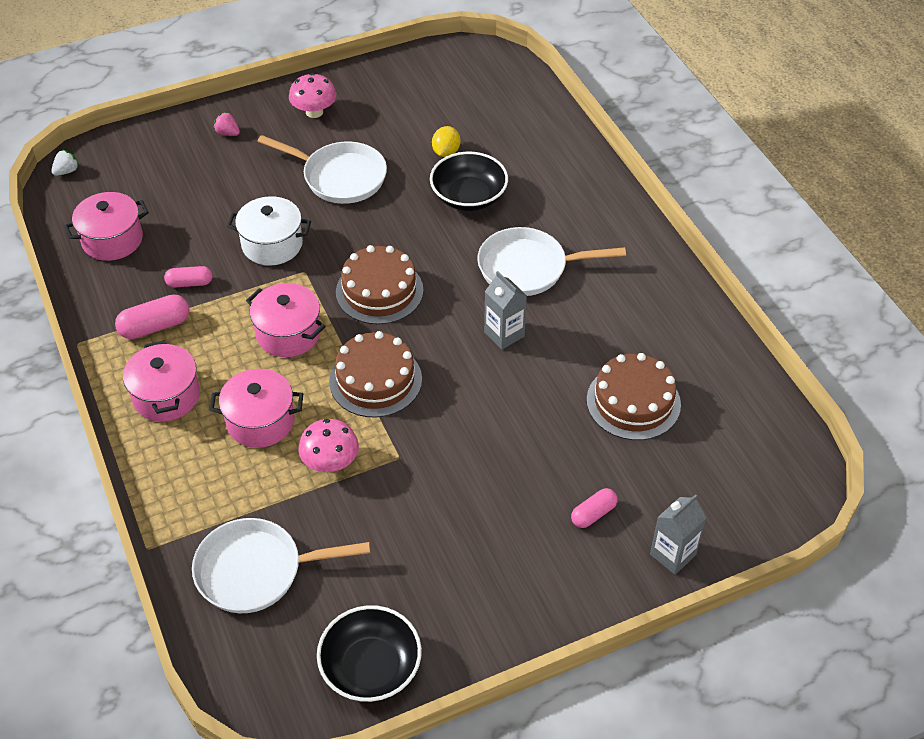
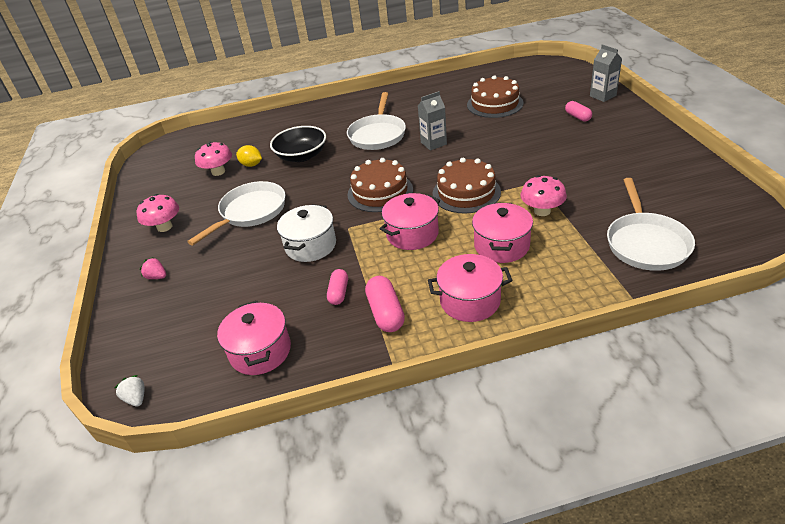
camera: 75 degrees left, 10 degrees down
(228, 133) = (157, 277): pink strawberry -> pink strawberry turned 75 degrees clockwise
(371, 667) = (712, 191): black bowl -> none
(429, 125) = (218, 172): none -> pink mushroom

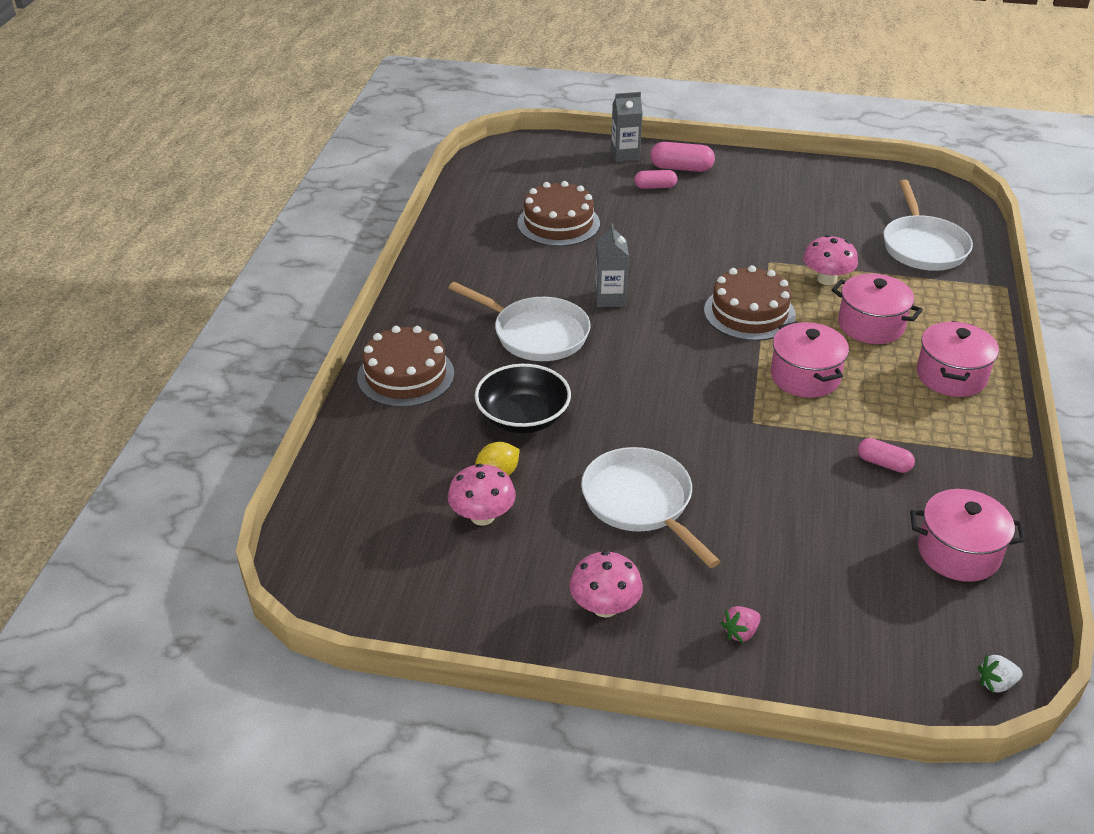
camera: 70 degrees left, 0 degrees up
(311, 245) = (770, 463): white pot -> none
(380, 192) = (691, 374): brown cake -> brown cake (405, 375)
(386, 313) = (940, 438): pink capsule -> pink capsule (681, 168)
(646, 243) = (923, 246): white pan -> white pan turned 60 degrees clockwise

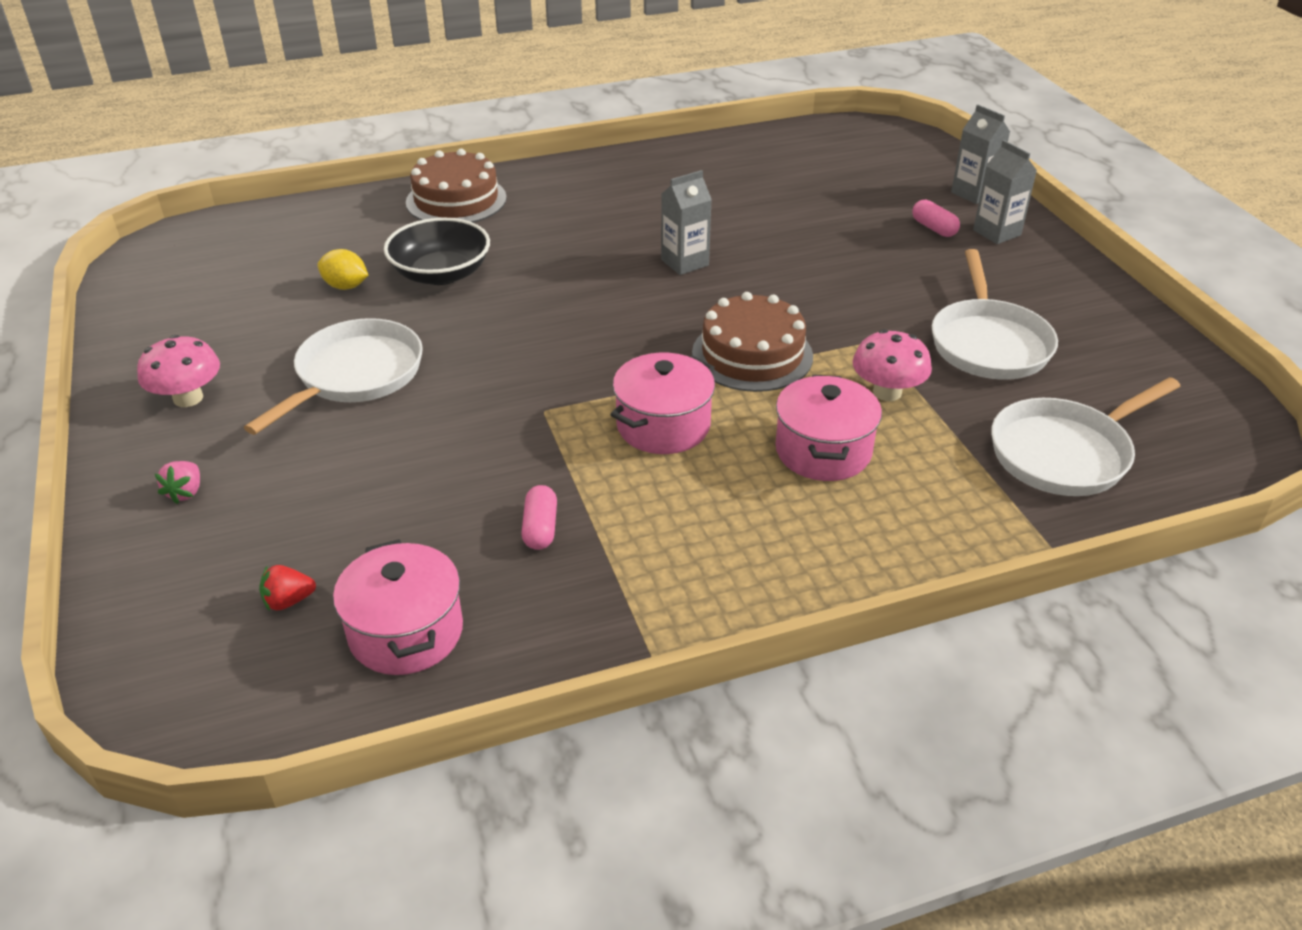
camera: 60 degrees right, 0 degrees up
(482, 516) = (281, 296): pink mushroom -> none
(536, 334) = (580, 241): white pan -> white pan (988, 343)
(558, 223) = (787, 196): brown cake -> none
(681, 168) = (997, 233): pink capsule -> grey carton
(740, 632) = (185, 492): pink strawberry -> pink strawberry turned 105 degrees counterclockwise
(900, 602) = (288, 601): none -> red strawberry
(951, 376) = (777, 546): pink pot -> none
(996, 683) = (176, 718): white strawberry -> none

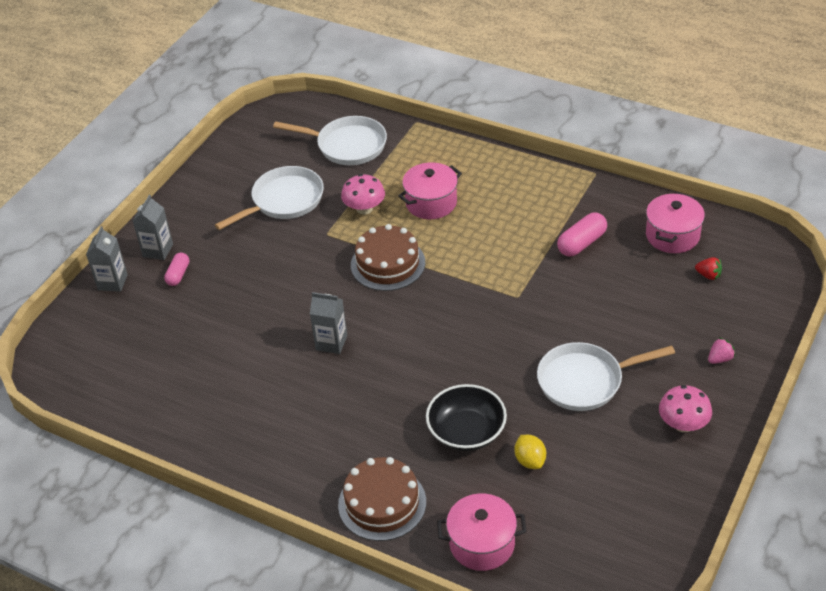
camera: 130 degrees left, 5 degrees up
(540, 528) = (581, 243): pink capsule -> pink capsule, size x1.52
(663, 426) = (477, 255): pink pot -> pink pot (482, 544)

